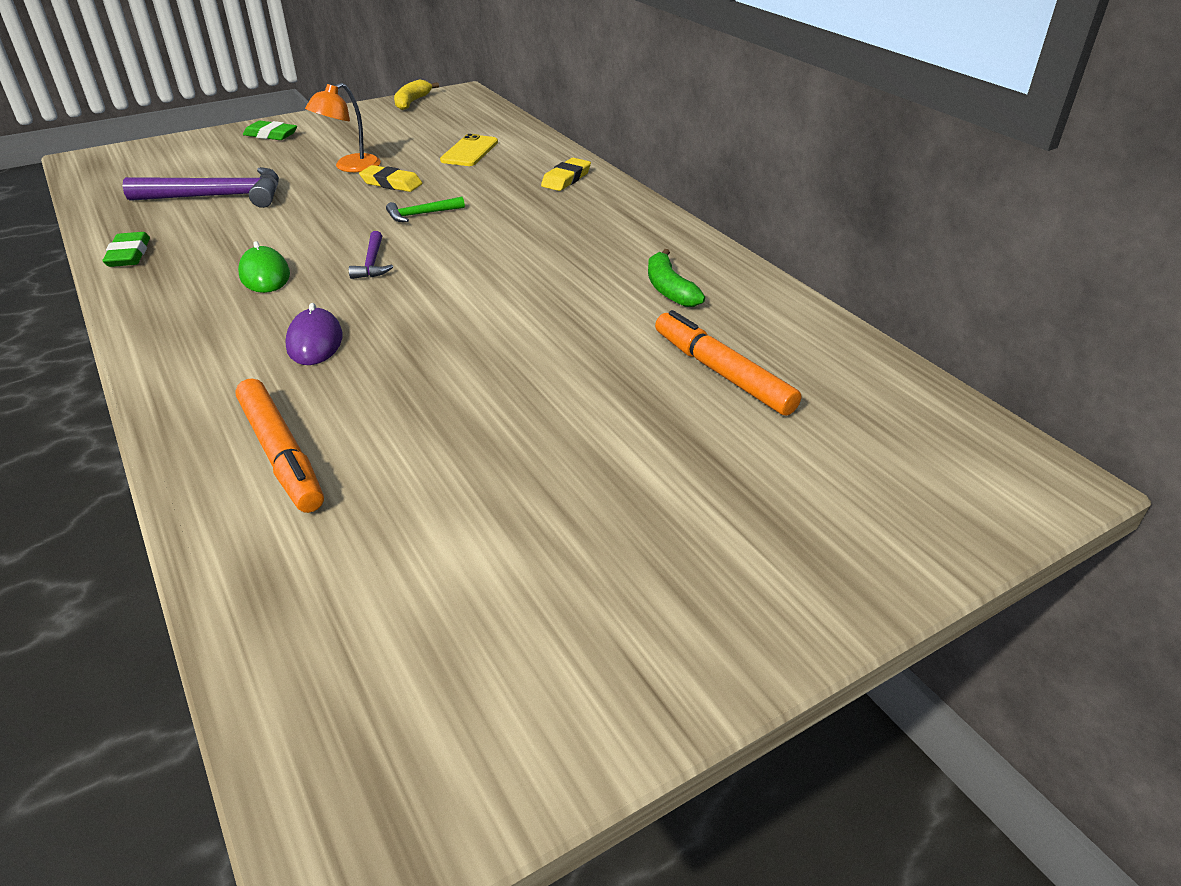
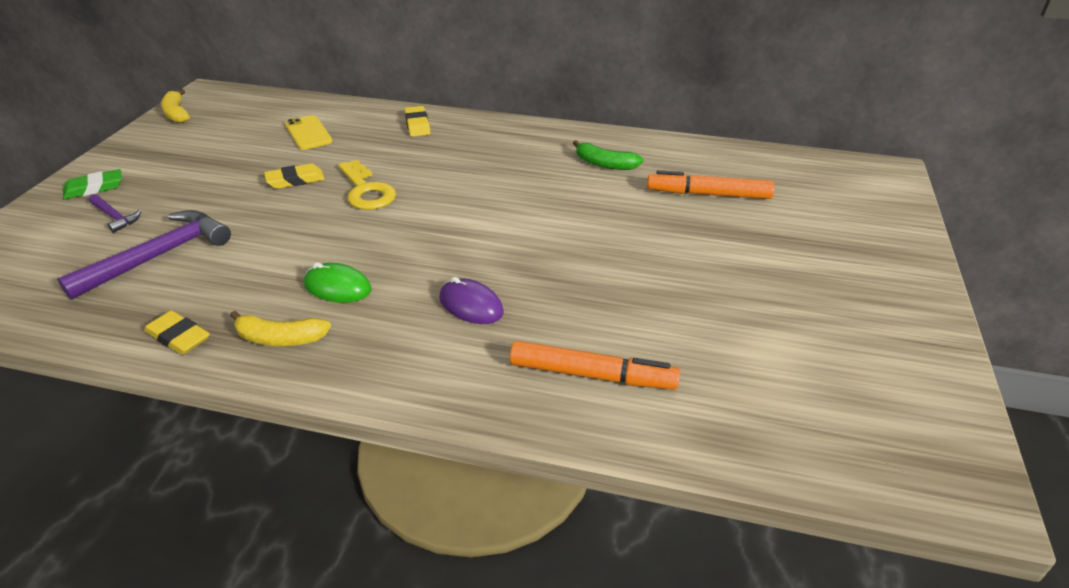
camera: 45 degrees left, 0 degrees up
(129, 254) = (178, 337): green eraser -> yellow eraser
(169, 289) = (280, 338): none -> yellow banana
(350, 167) = (233, 183): orange lamp -> none
(372, 263) = (401, 238): purple hammer -> purple hammer (115, 217)
(421, 214) = (366, 191): green hammer -> yellow key

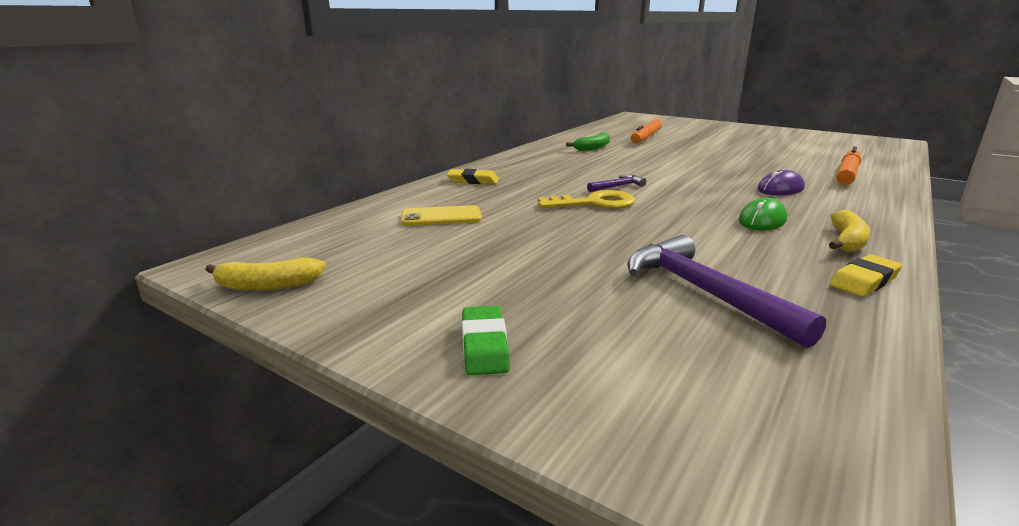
camera: 70 degrees left, 15 degrees down
(115, 217) = (592, 324): purple hammer -> purple hammer (617, 186)
(295, 180) = (553, 226): yellow eraser -> none

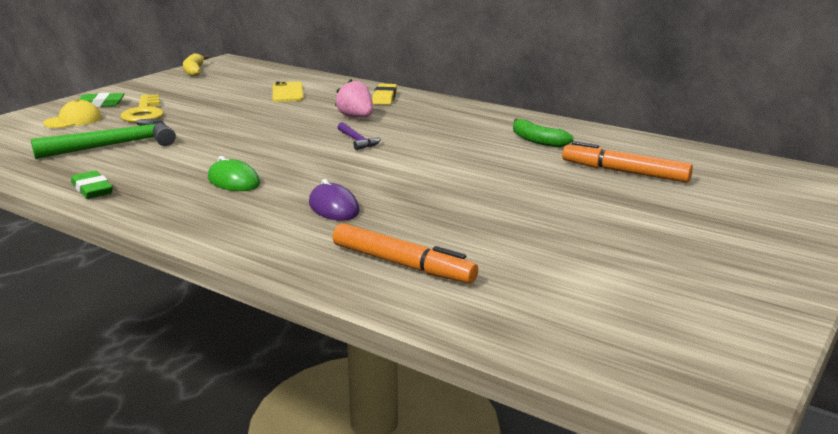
camera: 90 degrees right, 0 degrees up
(543, 188) = (356, 117): none -> pink strawberry
(594, 203) = (305, 131): yellow key -> yellow key (144, 113)
(597, 354) = (73, 120): none -> yellow cap
(704, 292) = (114, 145): purple hammer -> green hammer
(846, 241) = (164, 202): yellow banana -> none
(864, 281) = (92, 189): yellow eraser -> green eraser

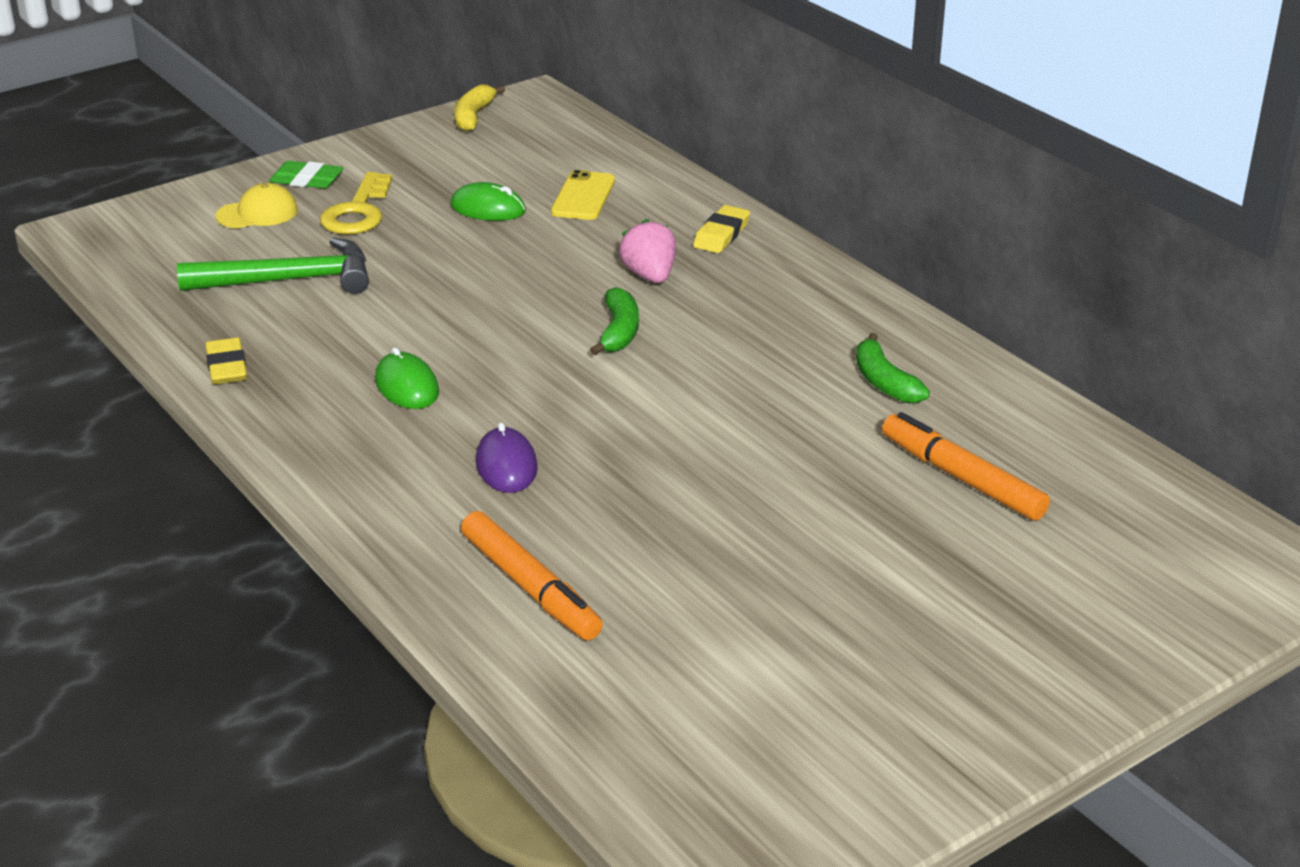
camera: 20 degrees right, 10 degrees up
(92, 189) = (227, 367): green eraser -> yellow eraser
(231, 103) = (488, 208): none -> green mouse
(357, 141) = (619, 332): purple hammer -> green banana

